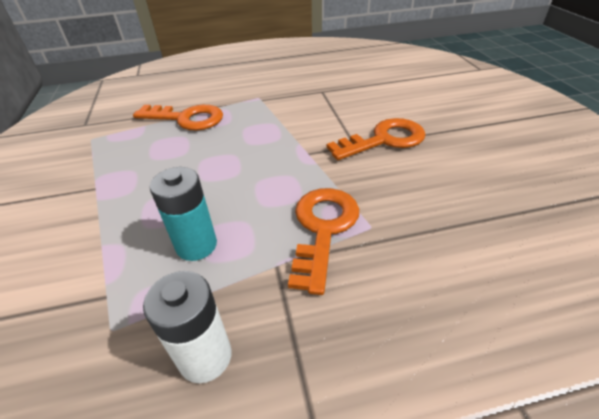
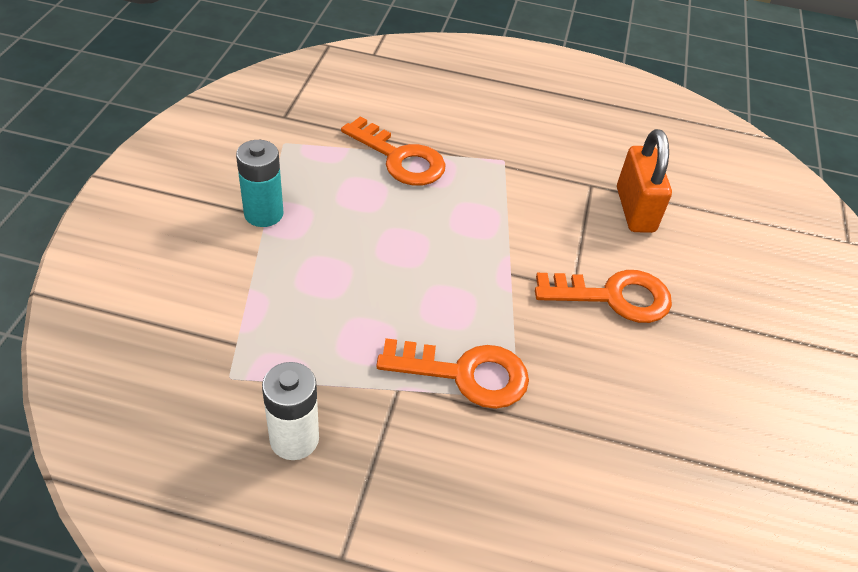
camera: 20 degrees right, 5 degrees up
(196, 245) = (335, 332): turquoise battery -> turquoise battery (263, 214)
(323, 229) = (465, 374): orange key -> orange key turned 60 degrees clockwise
(357, 93) = (635, 210): none -> orange padlock

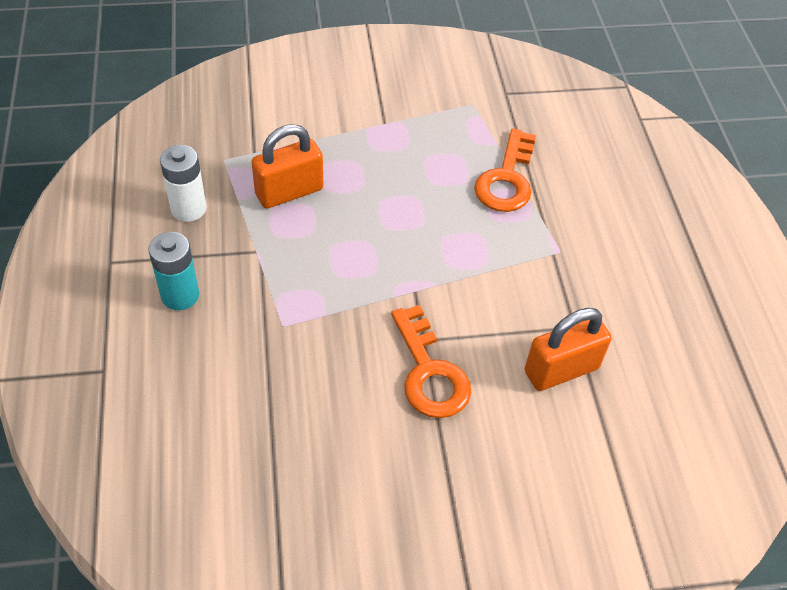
camera: 70 degrees right, 5 degrees up
(263, 214) = (384, 121): turquoise battery -> turquoise battery (180, 295)
(323, 329) = (289, 192): none -> orange padlock
(465, 374) = (289, 287): orange key -> none

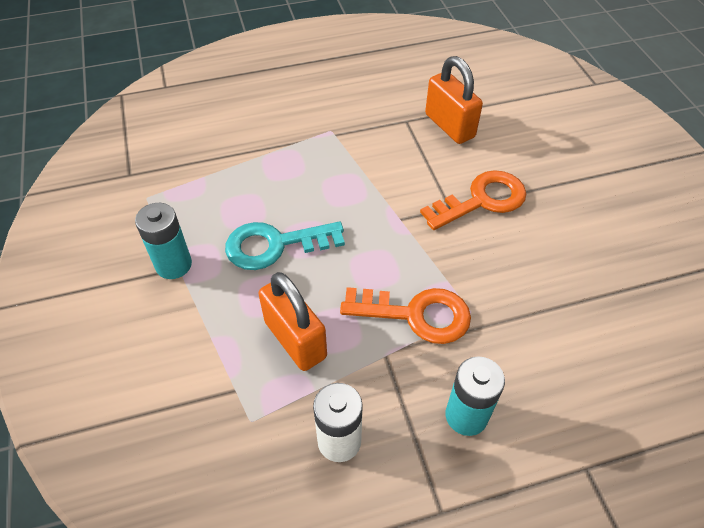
camera: 95 degrees left, 0 degrees up
(388, 120) = (173, 265): none -> turquoise battery
(397, 188) = (275, 245): none -> turquoise key
(507, 179) = (251, 166): orange key -> orange key (416, 314)

